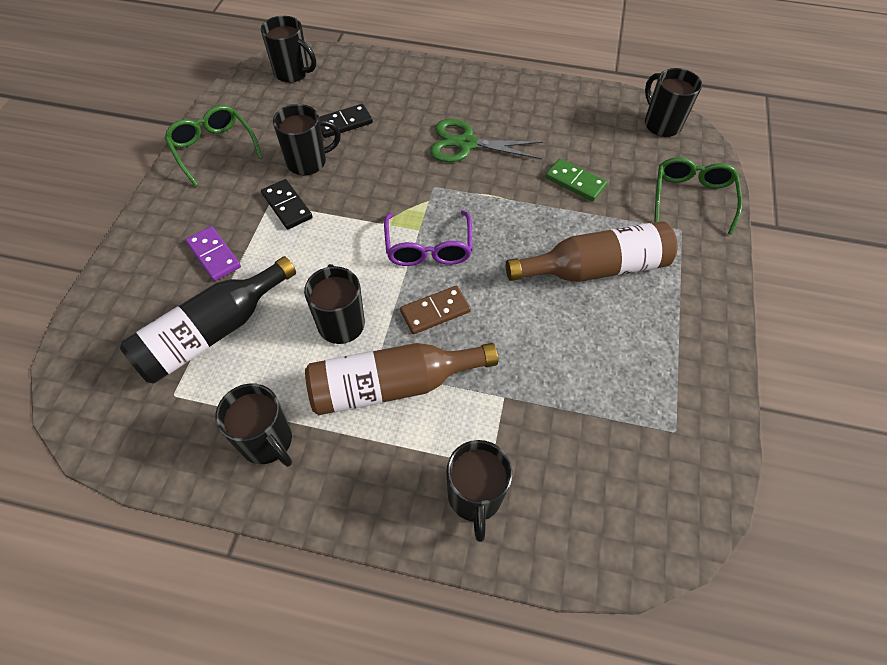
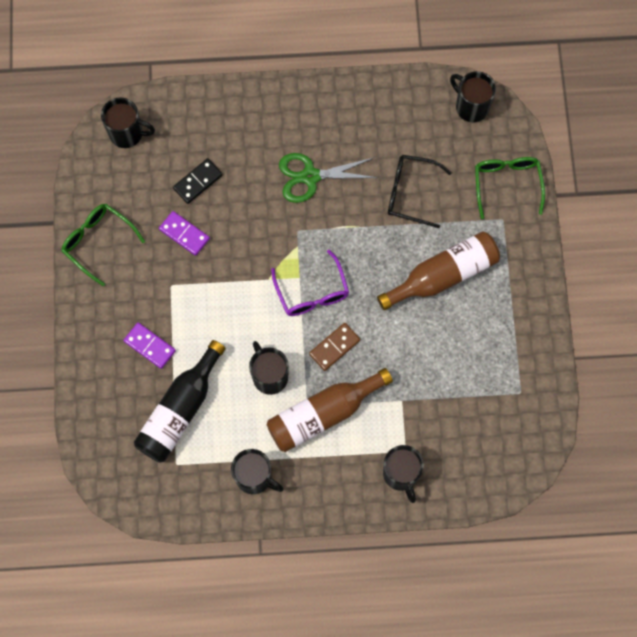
camera: 15 degrees left, 15 degrees up
(287, 206) = (186, 284): black domino -> none
(308, 162) = (184, 234): black mug -> purple domino
(575, 182) = (410, 193): green domino -> black glasses

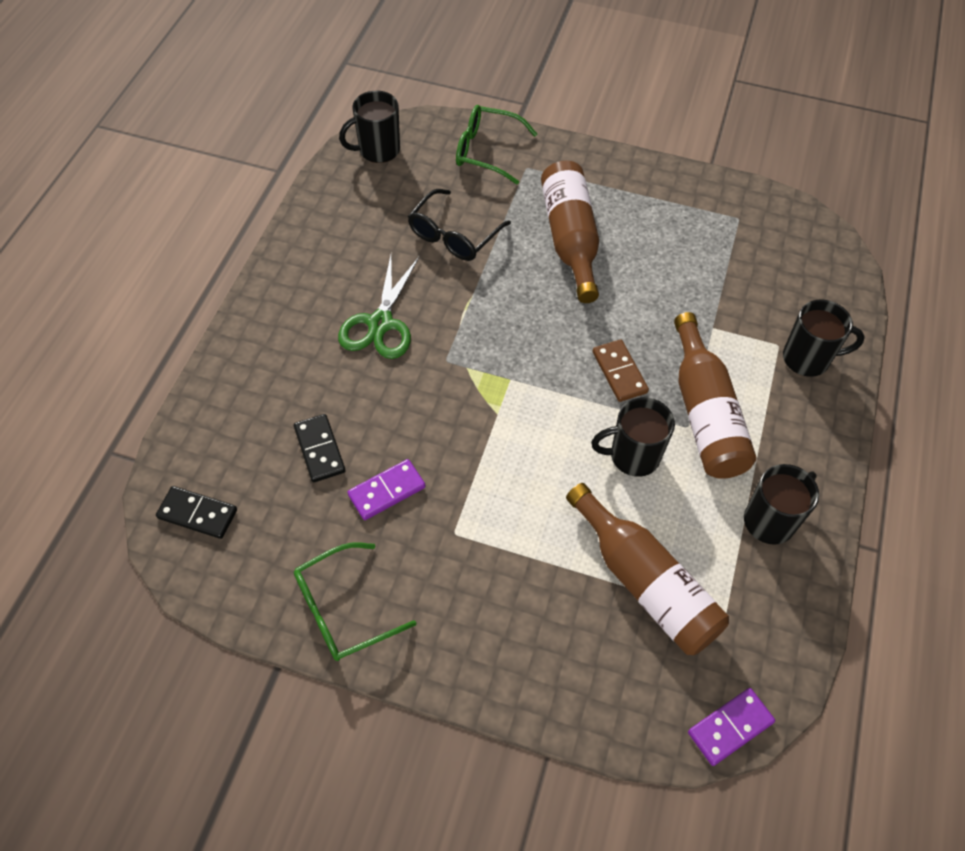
camera: 70 degrees left, 15 degrees down
(127, 133) = (197, 514): black mug -> black domino
(150, 346) = (534, 591): purple domino -> purple domino (730, 727)
(180, 410) = (645, 582): black bottle -> brown bottle
(312, 292) = (535, 372): purple glasses -> none

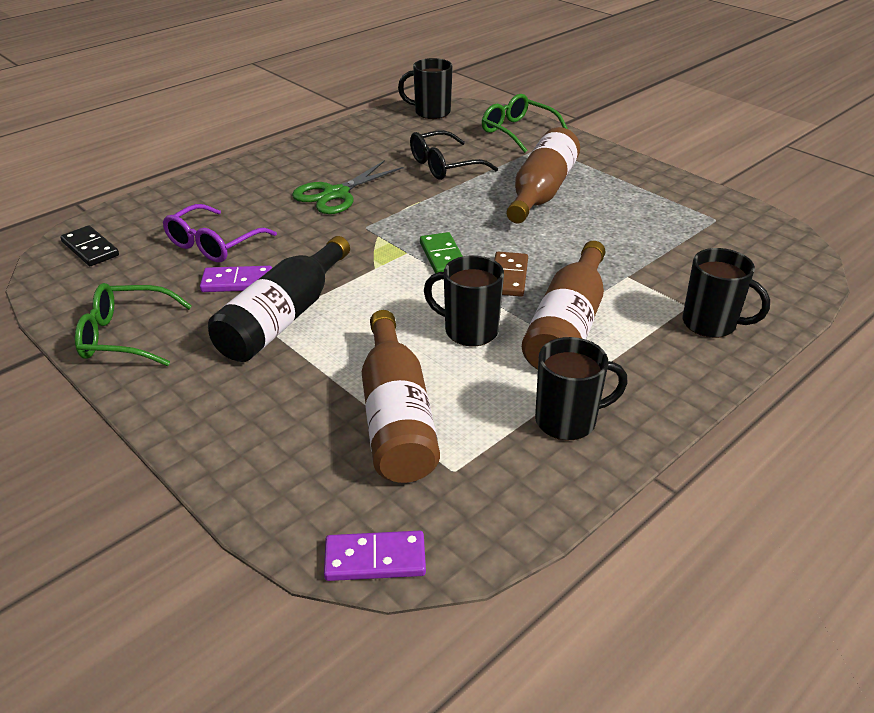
camera: 30 degrees right, 20 degrees down
(319, 449) = (214, 244): black domino -> purple glasses
(466, 516) = (283, 318): none -> black bottle
(545, 371) = (442, 257): none -> green domino

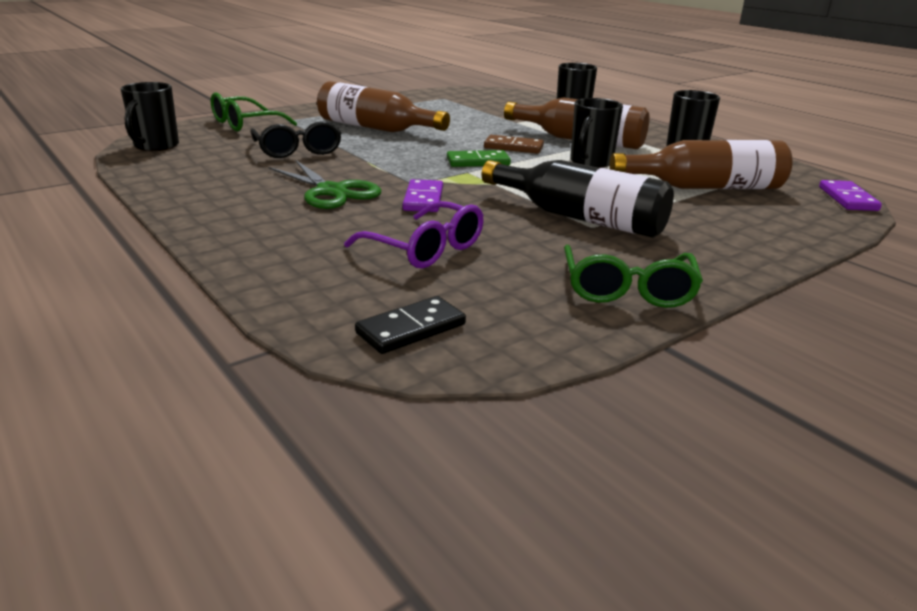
camera: 85 degrees left, 10 degrees down
(237, 282) = (513, 236): purple domino -> purple domino (423, 199)

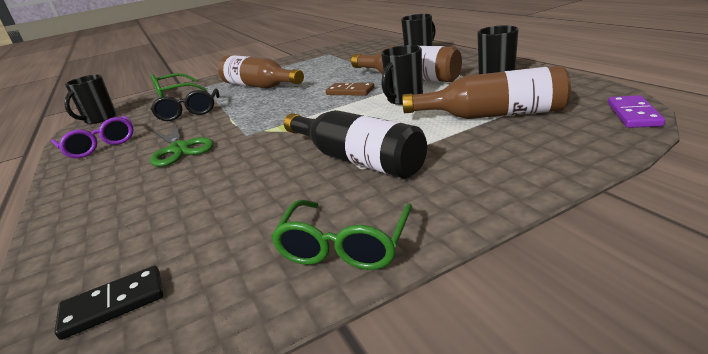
camera: 15 degrees right, 0 degrees up
(423, 199) = (241, 150): purple domino -> none
(425, 249) = (201, 204): purple glasses -> purple glasses (99, 145)
(478, 162) = (312, 109): green domino -> none

